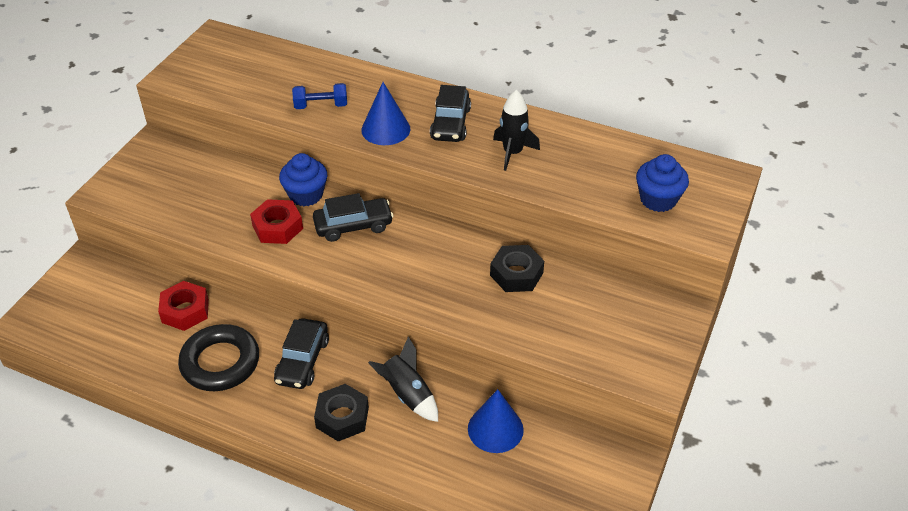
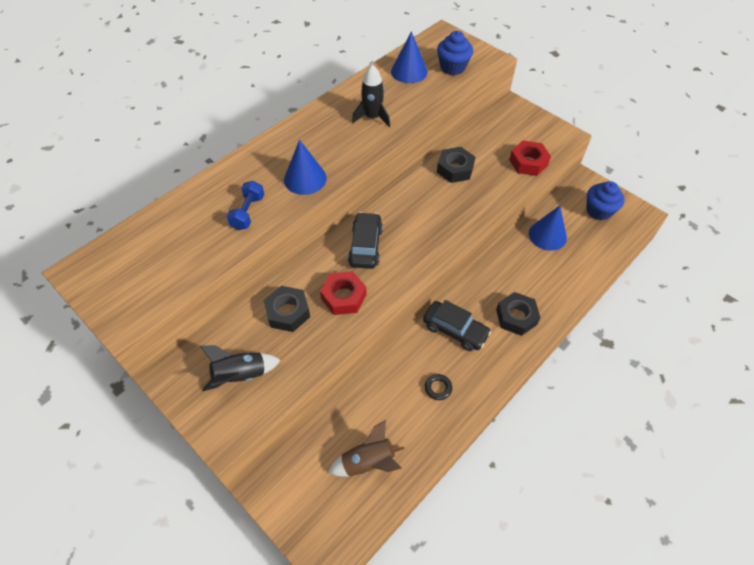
camera: 70 degrees left, 10 degrees up
(122, 326) = (368, 462): none -> brown rocket
(185, 311) = (369, 405): red nut -> red nut (528, 162)
(220, 362) = (438, 388): black ring -> black ring, size x0.41
(245, 193) = (288, 312): none -> black nut
(306, 195) = (313, 269): blue cupcake -> blue cupcake (598, 211)
(407, 394) = (506, 274): black rocket -> black rocket (240, 375)
(450, 123) = (320, 140): black car -> none
(620, 162) = (409, 71): none -> blue cone

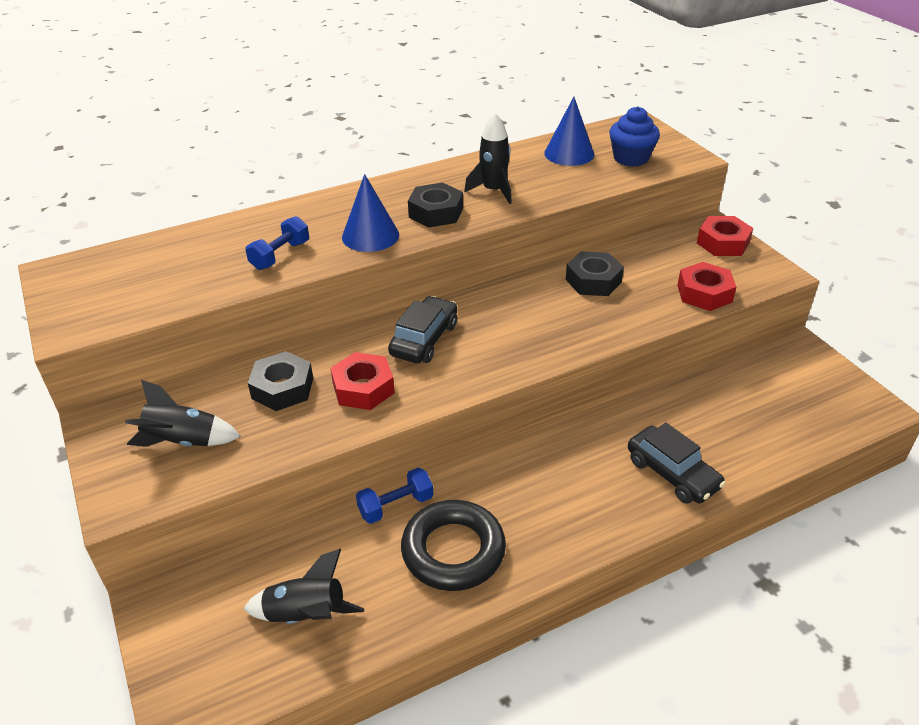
camera: 20 degrees right, 15 degrees down
(368, 462) = (306, 615): brown rocket -> black rocket
(388, 368) = (396, 506): none -> blue dumbbell
(438, 388) = (453, 551): black ring -> black ring, size x2.45
(455, 330) = (515, 485): black car -> black car (672, 473)
(516, 317) = (615, 492): black nut -> black nut (436, 212)
(523, 118) = (723, 243): none -> red nut
(547, 235) = (712, 402): blue cone -> none
(598, 211) = (808, 389): blue cupcake -> none

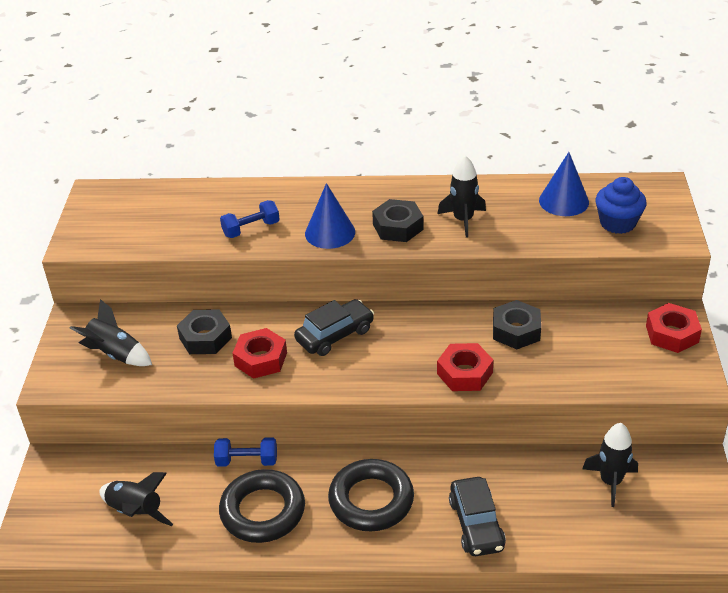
camera: 30 degrees right, 0 degrees up
(556, 492) = (371, 500): none -> black ring
(704, 293) = (606, 377): red nut -> red nut (464, 373)
(750, 389) = (610, 482): none -> black rocket

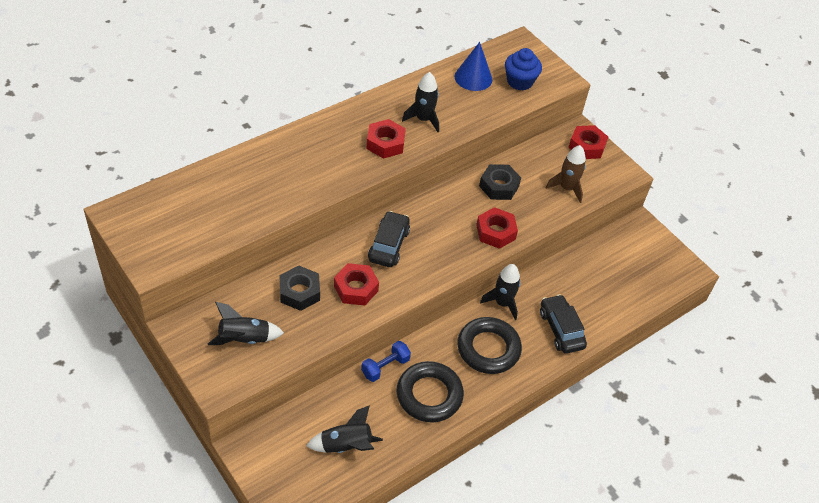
camera: 45 degrees left, 10 degrees up
(251, 229) = (281, 190): blue dumbbell -> none
(330, 232) = (343, 168): blue cone -> none
(398, 227) = (385, 143): black nut -> red nut
(476, 524) = (561, 329): black car -> black car turned 150 degrees counterclockwise
(599, 366) = (566, 188): none -> brown rocket
(610, 482) = (607, 261): black rocket -> black rocket (502, 303)

